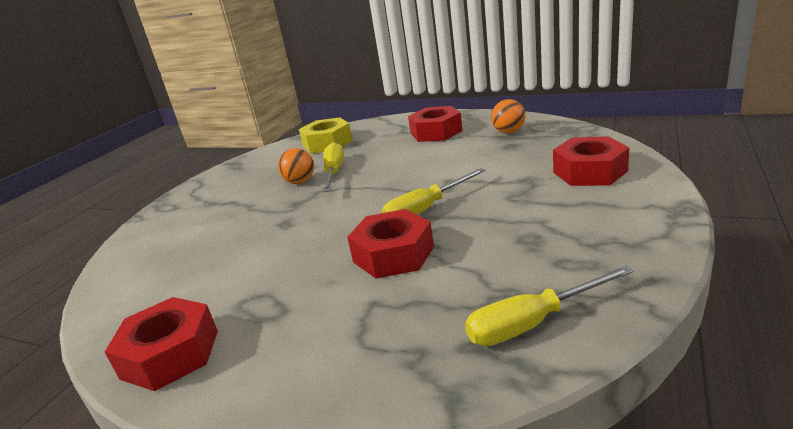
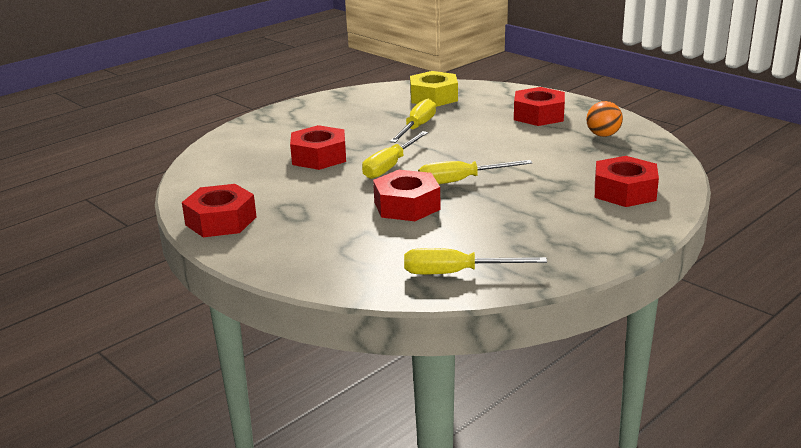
camera: 20 degrees right, 0 degrees up
(252, 230) = (319, 157): none -> red nut
(300, 182) = (383, 128): orange ball -> none
(338, 217) = (390, 166): none -> yellow screwdriver

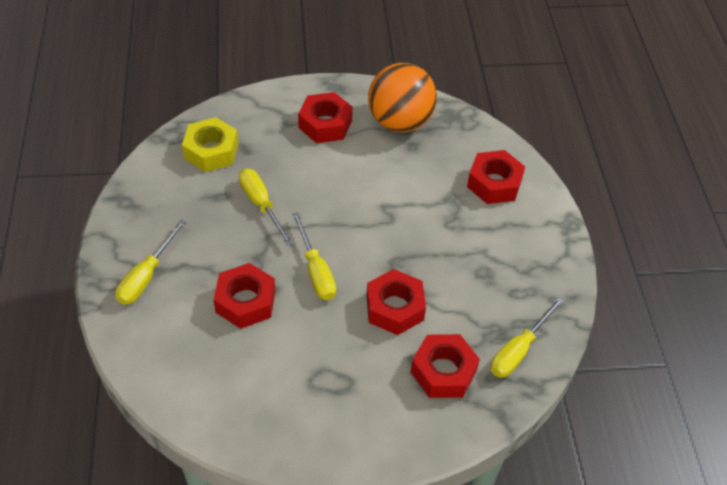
camera: 55 degrees left, 25 degrees up
(221, 221) = (298, 438): red nut -> red nut (443, 371)
(461, 181) = (387, 250): yellow screwdriver -> yellow screwdriver (146, 276)
(603, 135) = (400, 122): orange ball -> orange ball, size x2.09

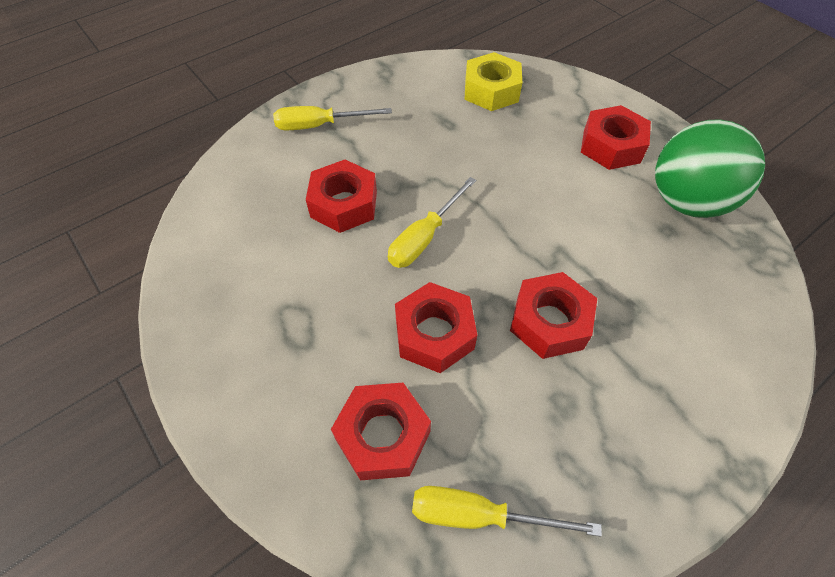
camera: 60 degrees right, 5 degrees up
(261, 204) = (465, 154): yellow screwdriver -> none
(400, 122) = (686, 201): orange ball -> green ball
(494, 183) = (708, 341): red nut -> red nut (549, 322)

